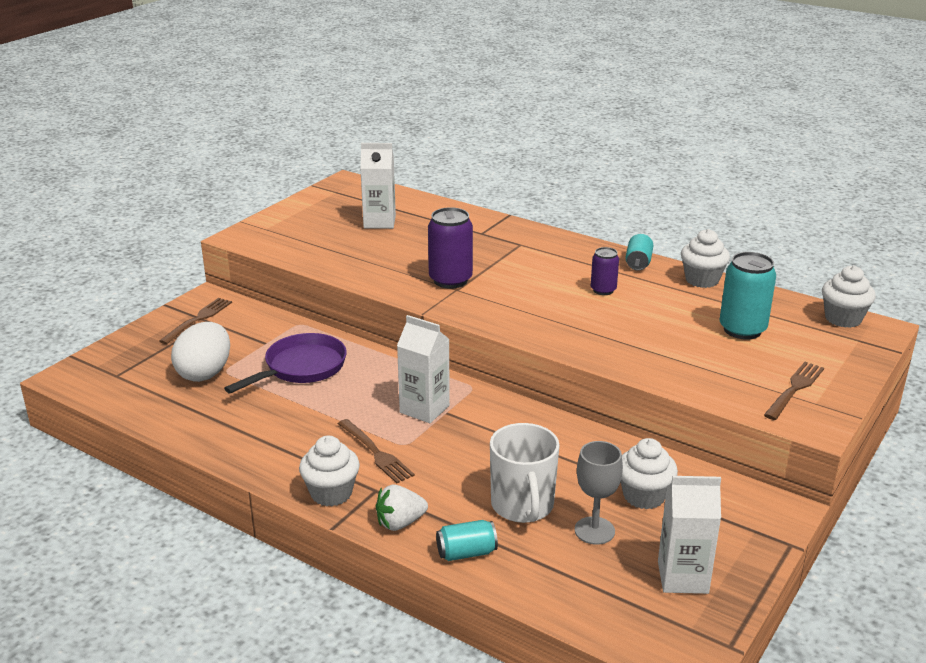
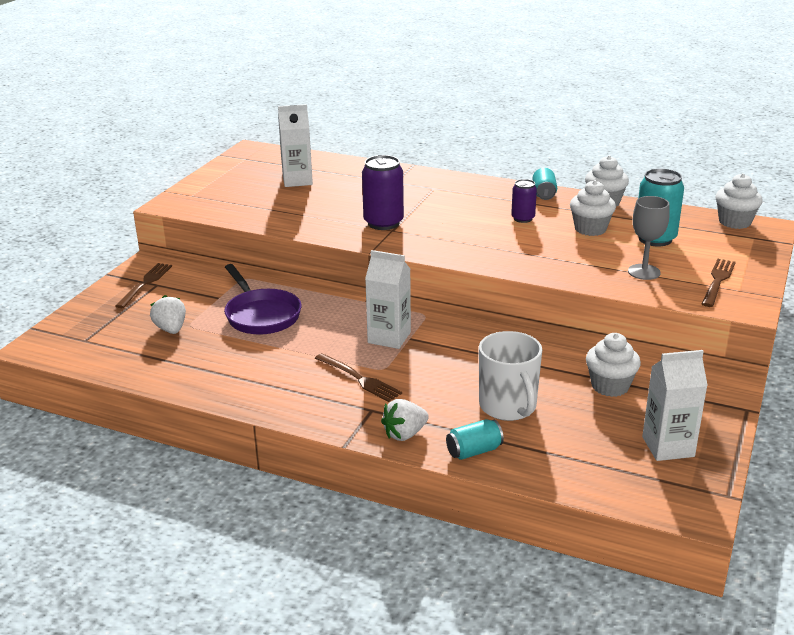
camera: 10 degrees left, 0 degrees up
(205, 373) = (171, 329): white egg -> white strawberry
(301, 368) = (261, 315): purple pan -> purple pan turned 120 degrees clockwise
(331, 493) = (332, 417): white cupcake -> white cupcake (590, 229)
(594, 530) = (578, 419): grey goblet -> grey goblet (644, 272)

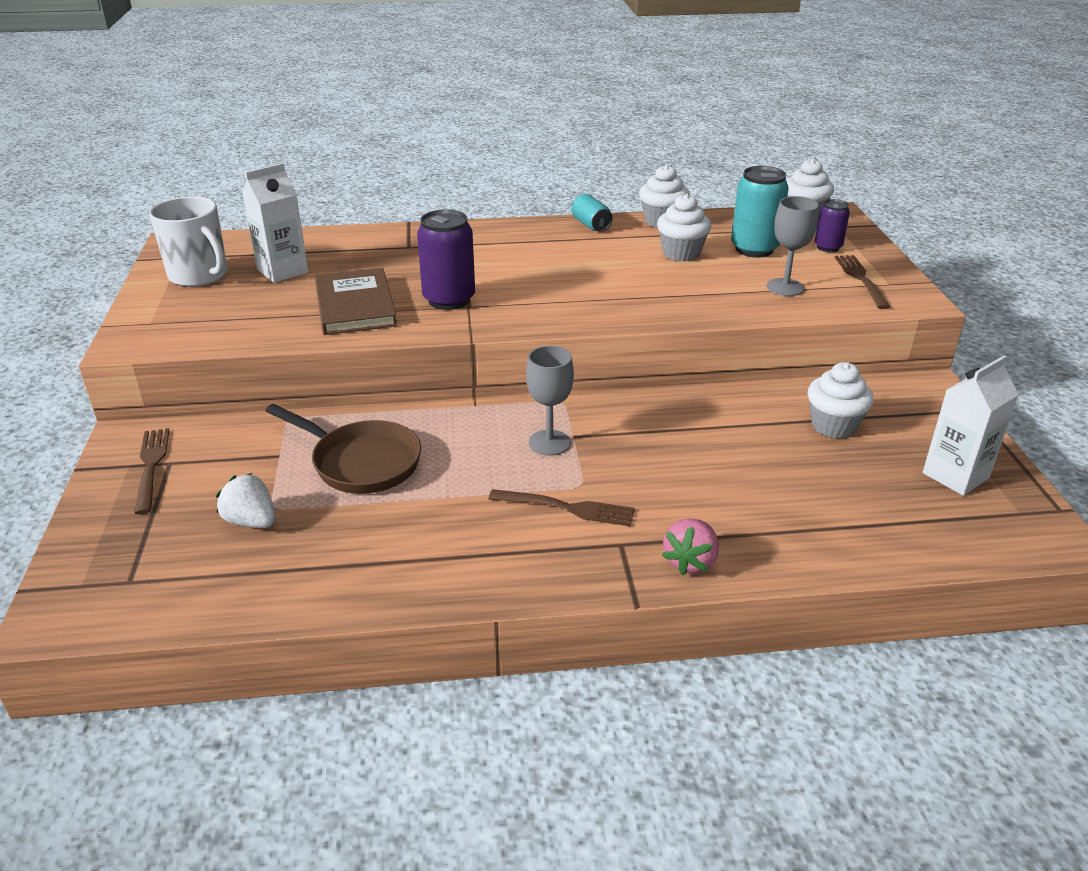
camera: 30 degrees left, 5 degrees up
(261, 315) = (361, 462): purple pan -> brown pan
(319, 213) = (355, 306): none -> brown book
(389, 337) = (549, 443): white carton -> grey goblet
(405, 434) = (690, 562): white strawberry -> pink strawberry
(474, 451) = (785, 554): turquoise can -> none
(508, 406) = (762, 485): white mug -> white mug (199, 275)
(523, 218) = (600, 258): purple can -> purple can (828, 247)

